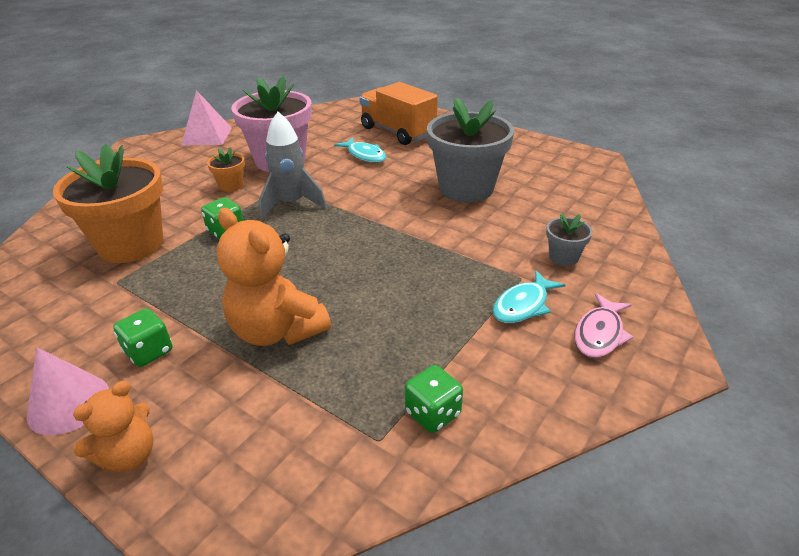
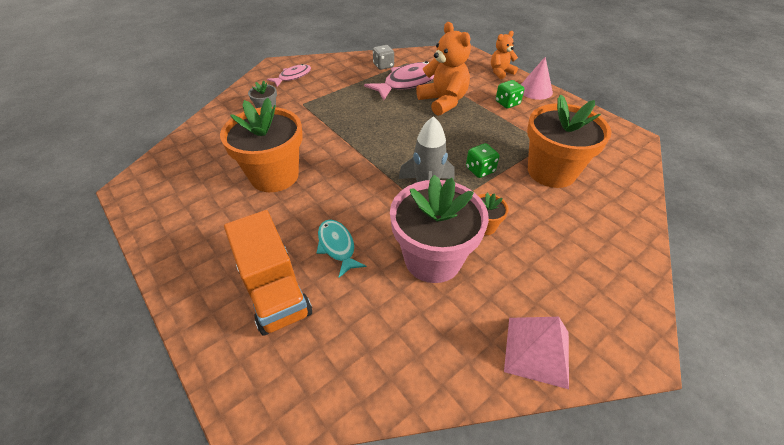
camera: 165 degrees left, 10 degrees up
(356, 367) = (408, 83): none -> pink fish
(433, 413) = (383, 66): green dice -> grey dice
(466, 188) = (274, 176): grey flower pot -> orange flower pot
(523, 305) = (314, 92): turquoise fish -> none

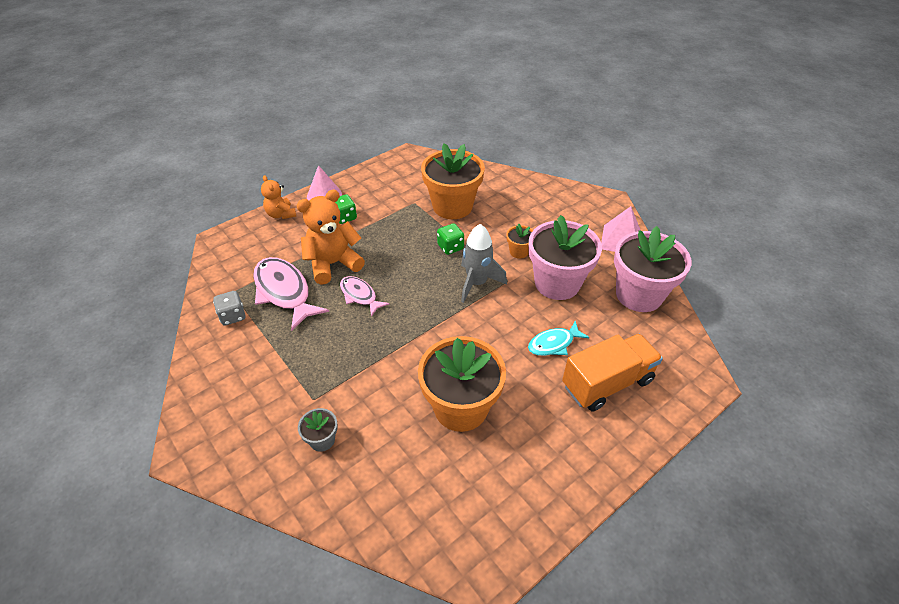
camera: 90 degrees left, 0 degrees up
(293, 76) = (233, 421): pink fish -> pink fish (360, 295)
(417, 354) = (639, 295): none -> pink flower pot

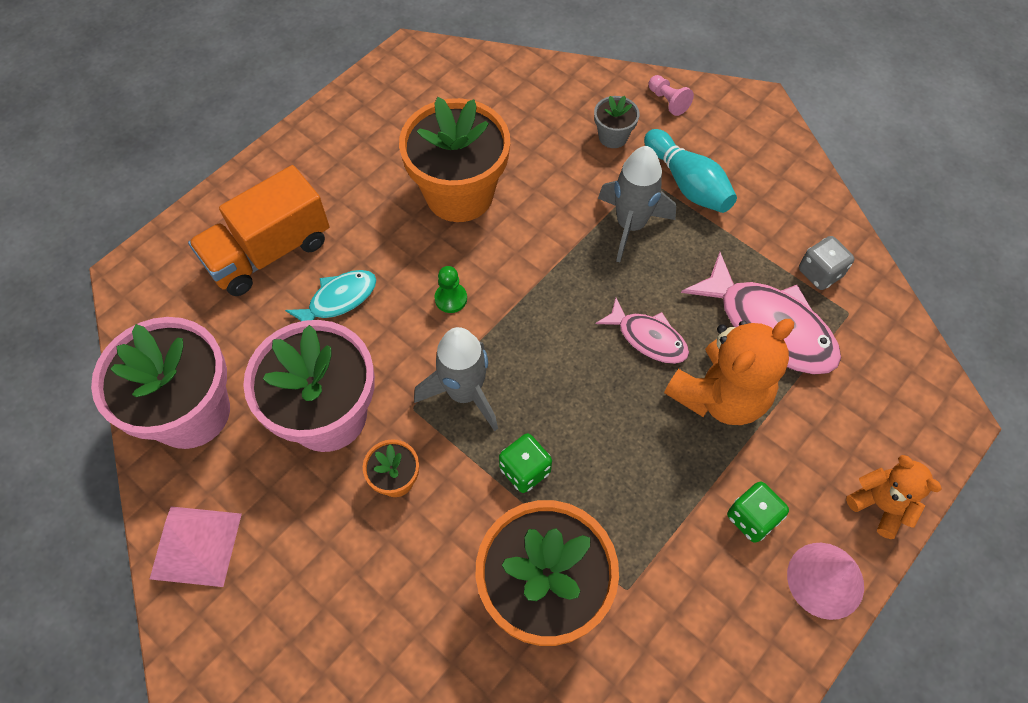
camera: 170 degrees right, 15 degrees up
(259, 468) = (667, 101): none -> pink pawn
(283, 389) = (687, 183): none -> turquoise bowling pin
(340, 364) = (630, 225): none -> grey rocket
(478, 334) = (451, 298): none -> green pawn

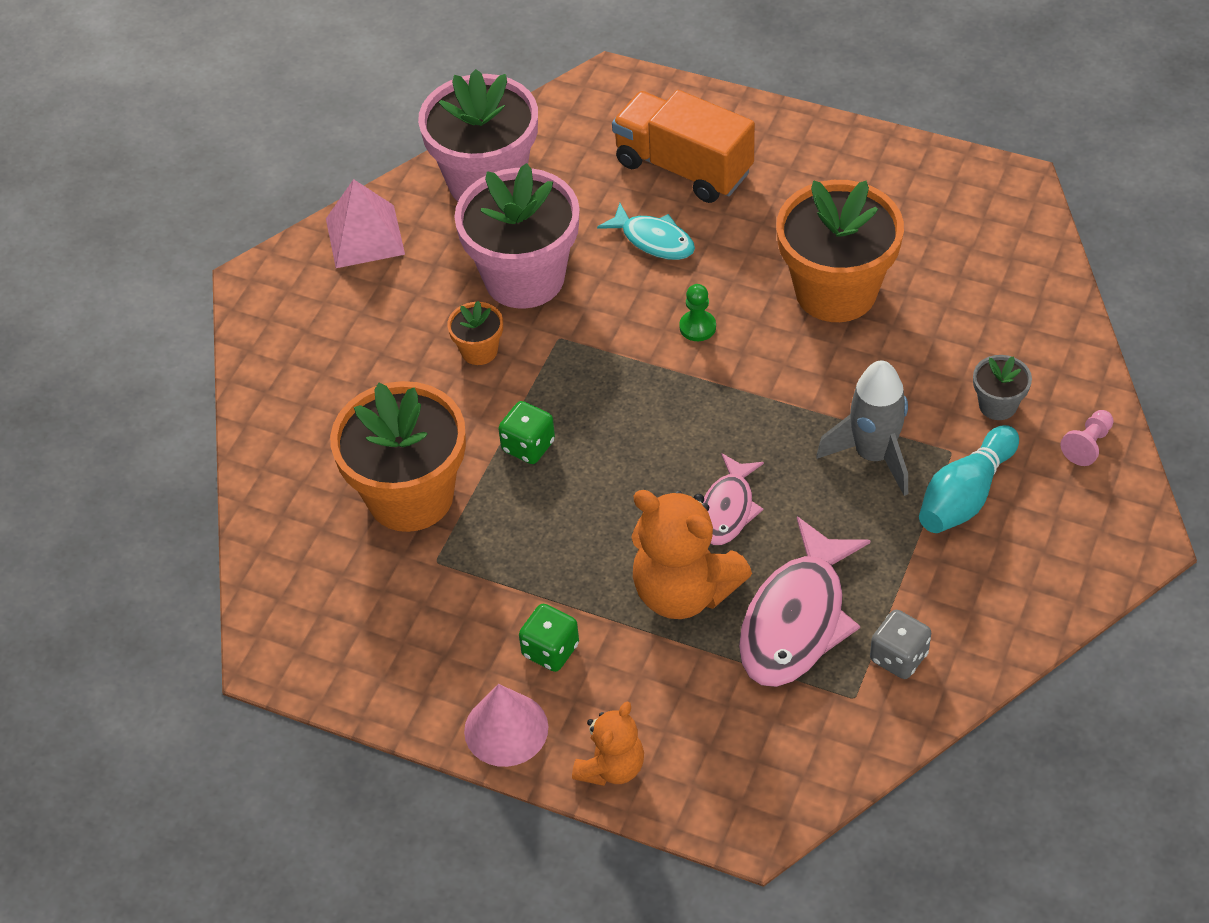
camera: 75 degrees right, 10 degrees down
(464, 393) = (592, 373): grey rocket -> none

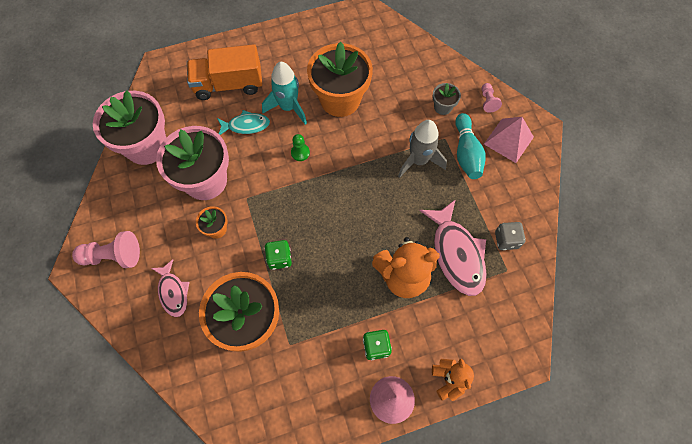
camera: 45 degrees left, 15 degrees up
(315, 295) = (113, 256): none -> pink pawn
(365, 236) = (111, 210): pink pyramid -> pink pyramid (508, 140)
(728, 509) = (386, 225): pink fish -> pink fish (173, 292)
(743, 253) = (288, 107): none -> turquoise rocket

